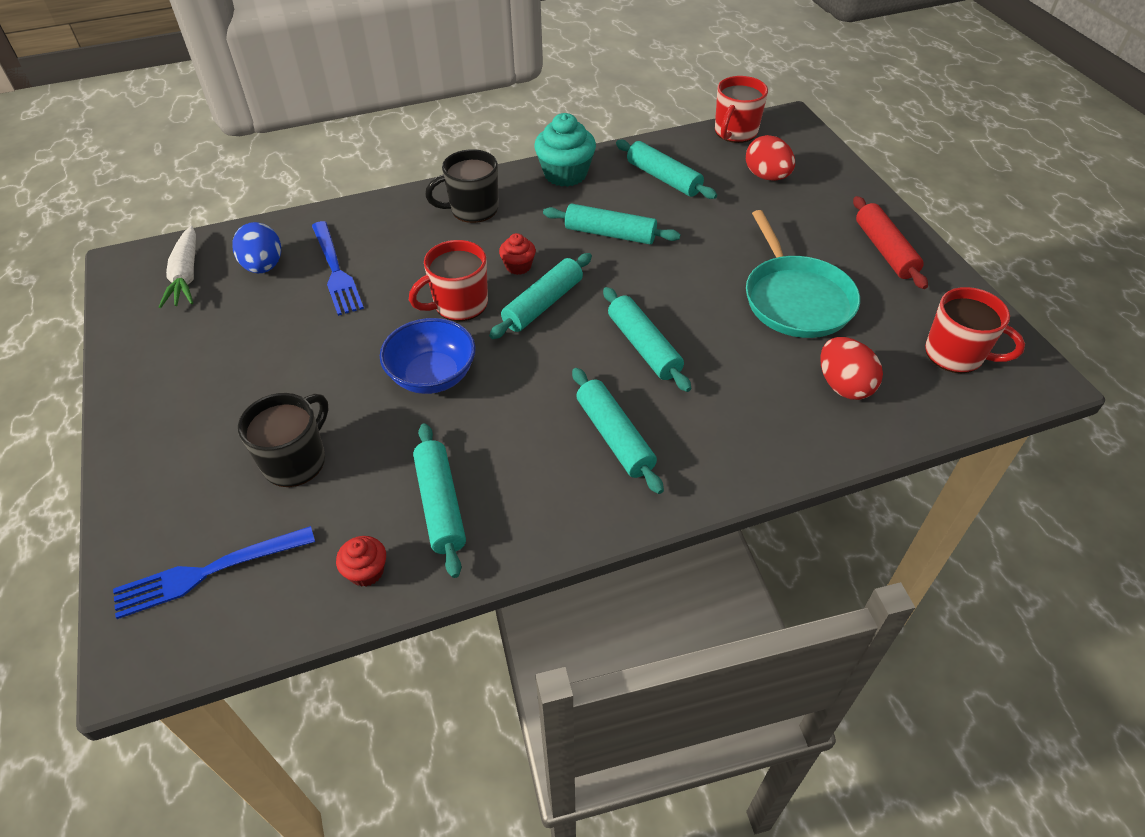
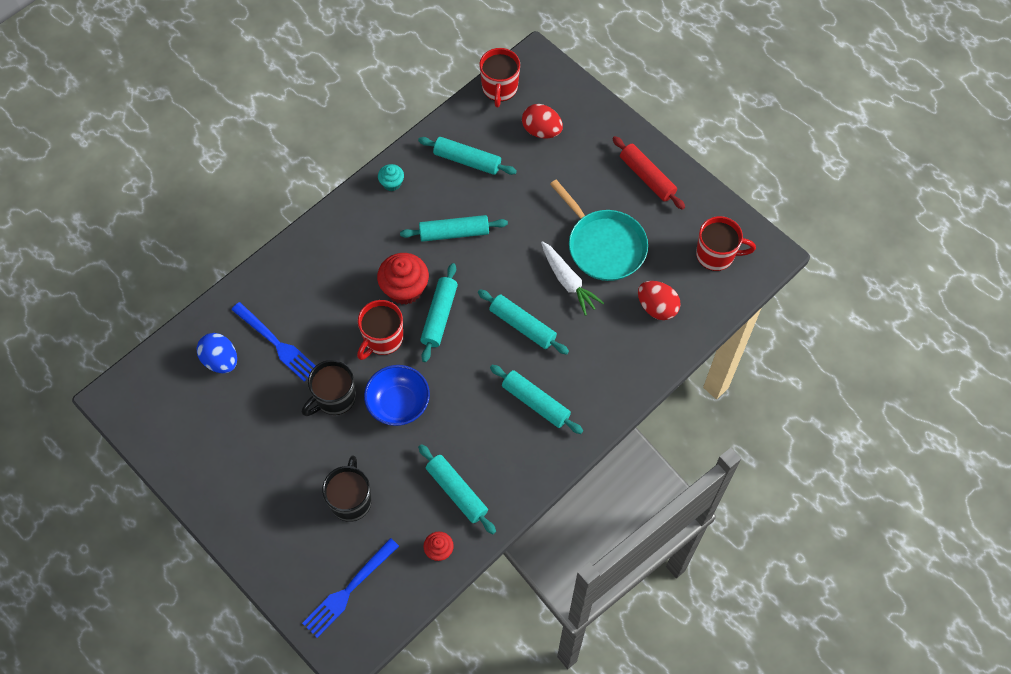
camera: 25 degrees left, 15 degrees up
(186, 275) = (169, 391): white carrot -> white carrot (568, 281)
(472, 209) = (341, 246): black mug -> black mug (334, 398)
(518, 266) = (404, 288): red cupcake -> red cupcake, size x1.87
(565, 174) = (392, 183): turquoise cupcake -> turquoise cupcake, size x0.54

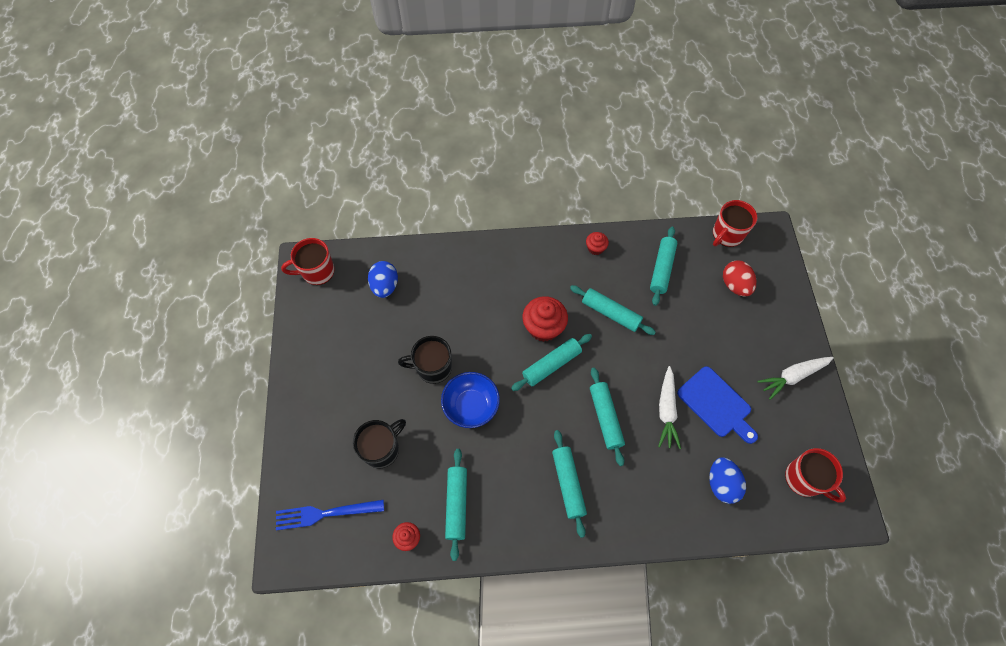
camera: 40 degrees right, 0 degrees up
(277, 344) = (428, 302): blue fork -> none
(382, 339) = (499, 351): red mug -> red mug (317, 272)
(392, 183) = (595, 248): turquoise cupcake -> red cupcake
(467, 160) = (662, 269): turquoise rolling pin -> turquoise rolling pin turned 45 degrees clockwise
(604, 245) = (716, 404): turquoise pan -> blue cutting board
(647, 177) = (792, 376): red rolling pin -> white carrot
(657, 307) = (721, 484): red egg -> blue egg

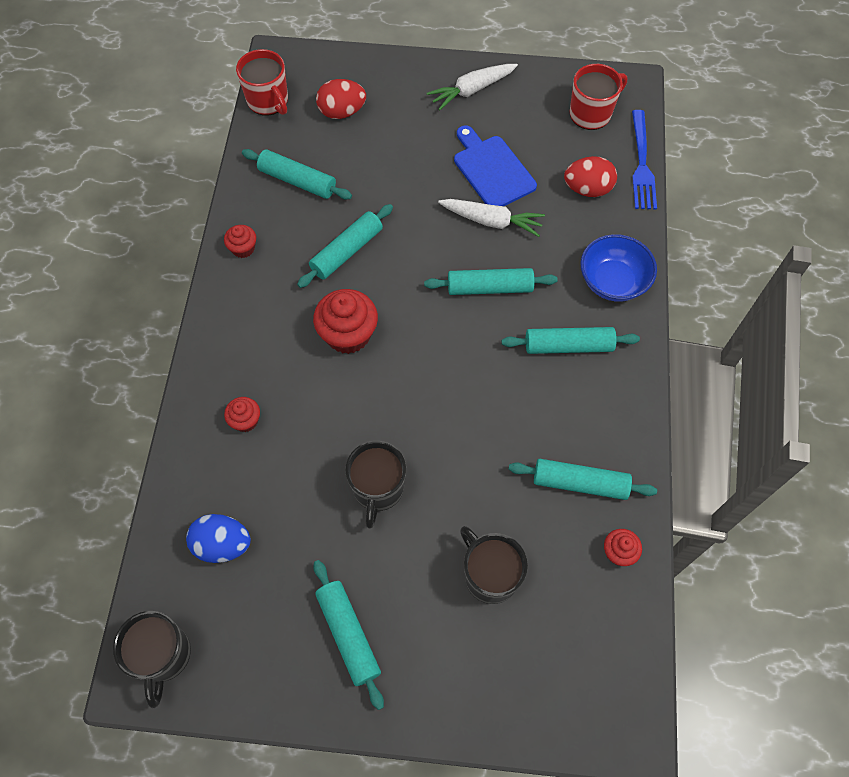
camera: 80 degrees left, 0 degrees up
(317, 272) = (163, 656): red mug -> black mug
(325, 514) = (574, 667): blue fork -> blue fork (642, 164)
(468, 279) = (245, 420): none -> red cupcake
(471, 406) = (446, 445): blue bowl -> blue bowl (613, 281)
(551, 365) = (405, 335): turquoise rolling pin -> turquoise rolling pin (348, 634)
(716, 404) = (492, 170): blue cutting board -> blue cutting board turned 90 degrees counterclockwise
(721, 484) = (587, 189): blue egg -> red egg
(792, 376) = (472, 90): white carrot -> white carrot turned 75 degrees clockwise

